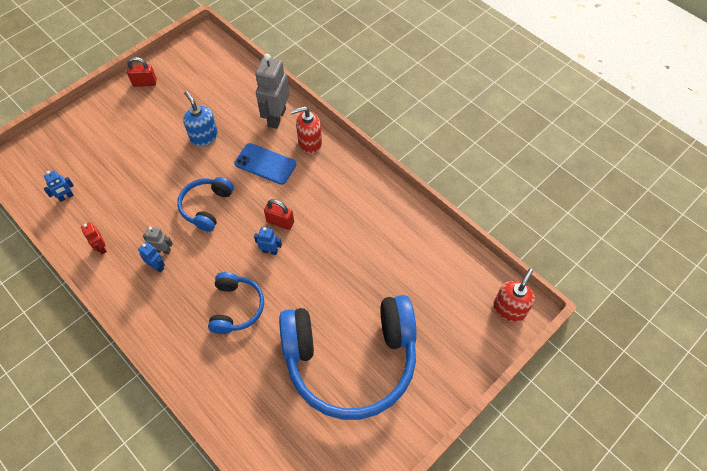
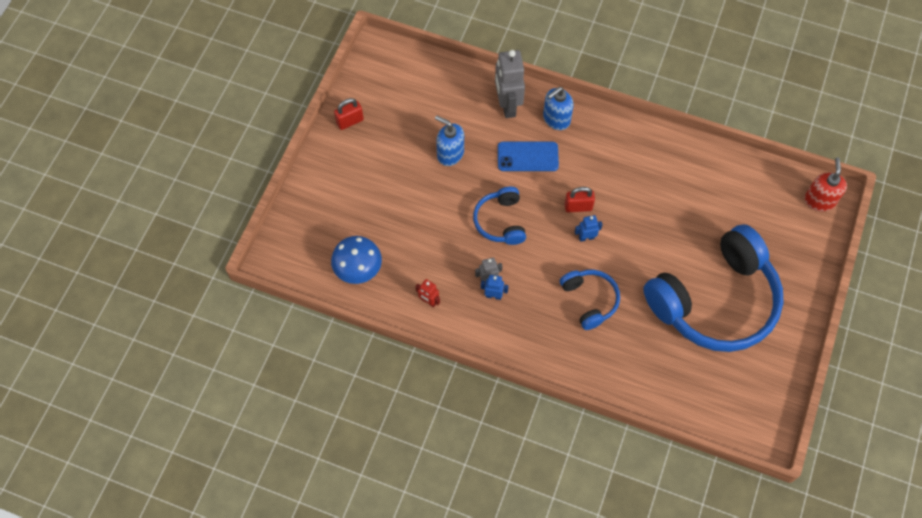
camera: 25 degrees left, 5 degrees up
(66, 197) = (358, 269): blue robot -> blue mushroom
(309, 143) = (556, 119): red soap dispenser -> blue soap dispenser

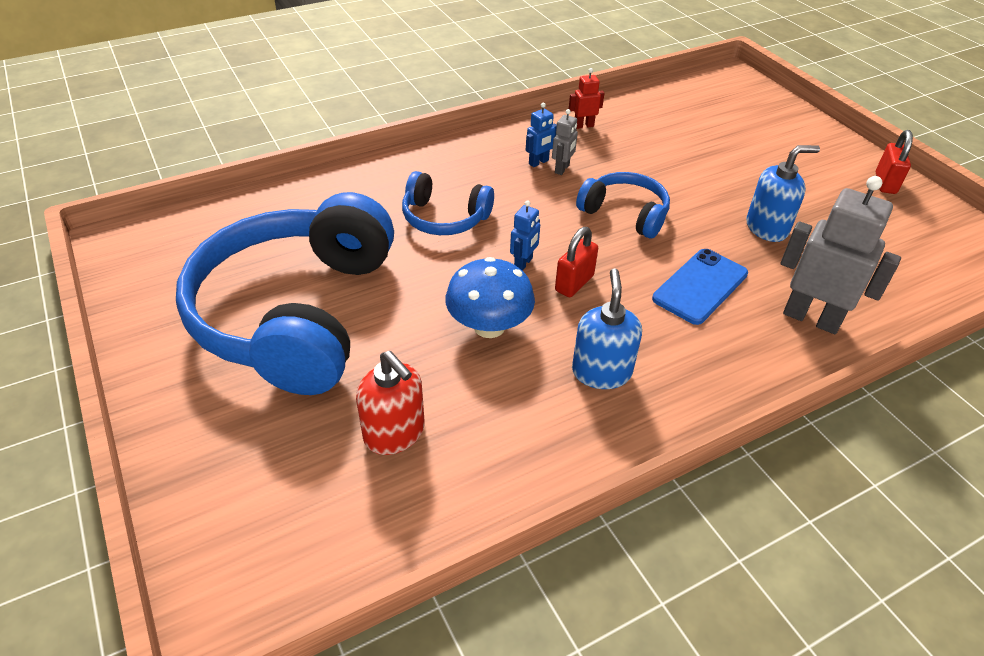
camera: 130 degrees right, 20 degrees down
(358, 269) = (670, 107): blue mushroom -> blue mushroom (489, 326)
(556, 119) = (743, 352): blue soap dispenser -> blue soap dispenser (601, 372)
(819, 200) = (242, 579): red soap dispenser -> red soap dispenser (394, 433)

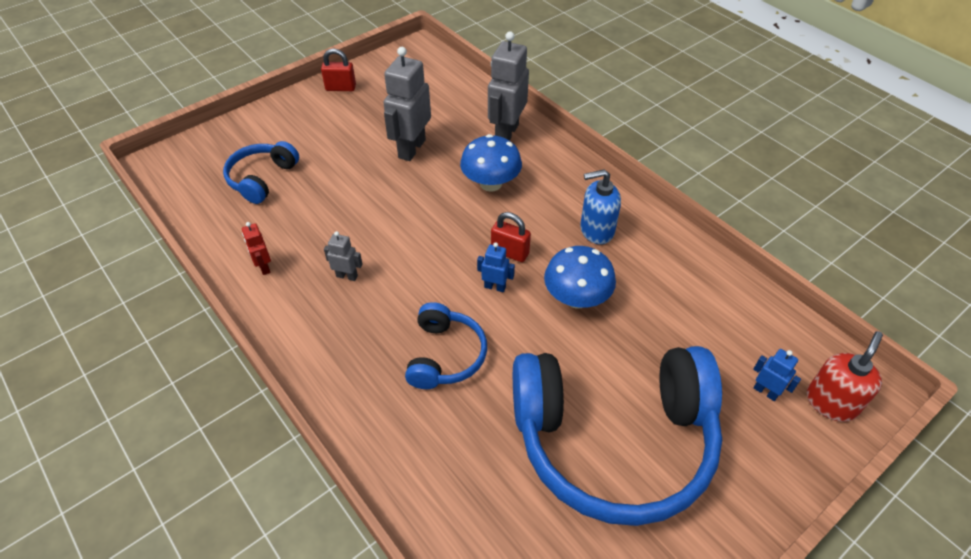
camera: 100 degrees left, 5 degrees up
(394, 433) = (702, 334): red soap dispenser -> red soap dispenser (831, 402)
(539, 162) = (337, 295): blue robot -> blue robot (765, 391)
(625, 214) = (410, 228): blue headphones -> blue headphones (262, 179)
(700, 286) = (491, 183): blue phone -> blue mushroom
(767, 228) = (411, 149): blue soap dispenser -> grey robot

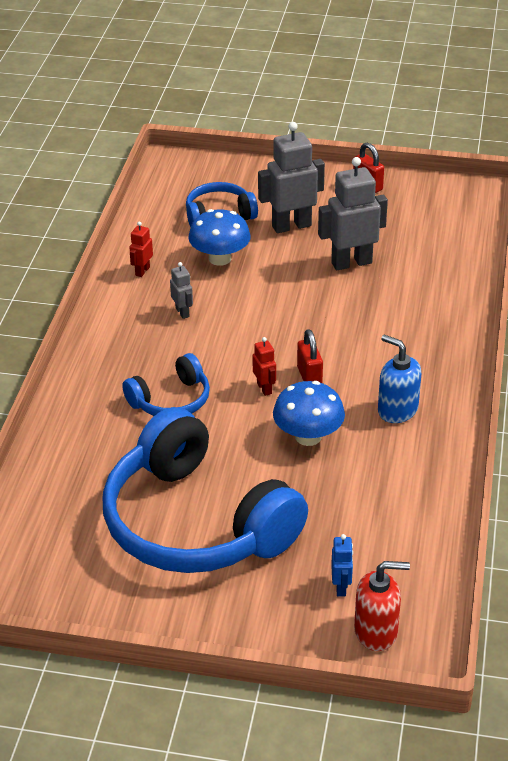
camera: 50 degrees right, 10 degrees down
(491, 183) = (371, 325): blue mushroom -> blue mushroom (220, 258)
(495, 287) = (264, 388): blue robot -> red robot
(506, 133) = (443, 300): grey robot -> grey robot (291, 226)

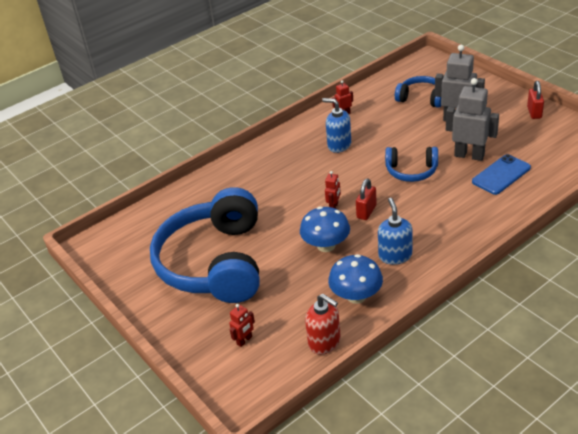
camera: 45 degrees right, 0 degrees up
(171, 400) = (278, 190): blue headphones -> blue headphones (411, 171)
(182, 312) = (339, 145): grey robot -> blue soap dispenser
(220, 258) = (393, 123): blue mushroom -> blue mushroom (356, 296)
(341, 587) = (244, 340): blue robot -> red robot
(376, 632) = (233, 377): red soap dispenser -> red soap dispenser (325, 342)
(409, 271) = (501, 175): none -> blue phone

